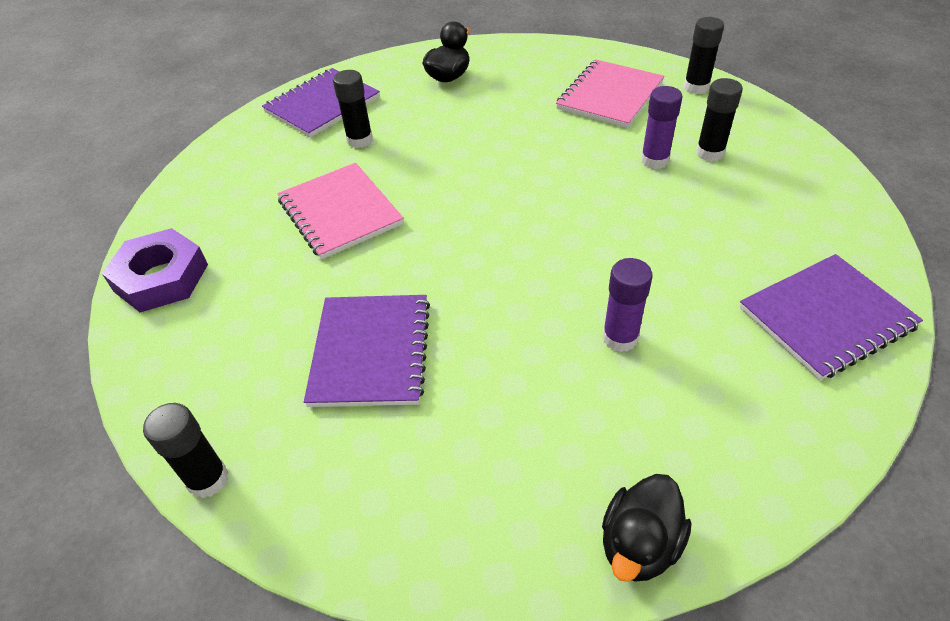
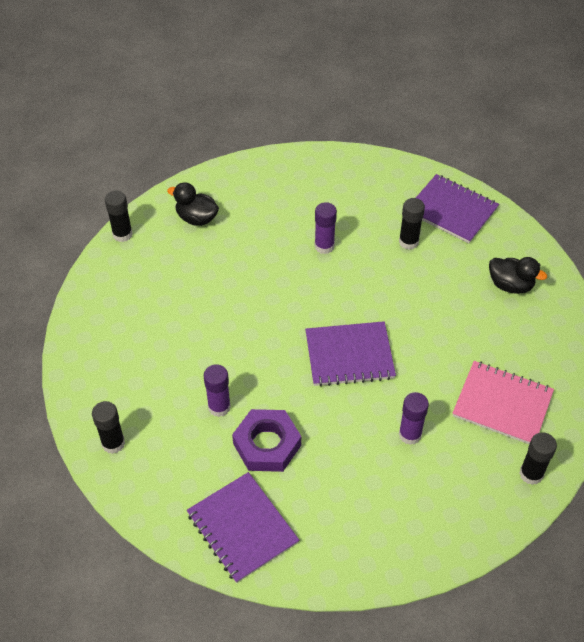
camera: 80 degrees right, 5 degrees up
(161, 278) = (256, 174): purple nut -> purple nut (267, 444)
(340, 212) = (324, 246): pink notebook -> purple glue stick
(371, 352) = (203, 284): purple notebook -> purple notebook (349, 355)
(639, 544) = (84, 413): black duck -> black duck (196, 218)
(710, 153) = (426, 475): black glue stick -> black glue stick (113, 443)

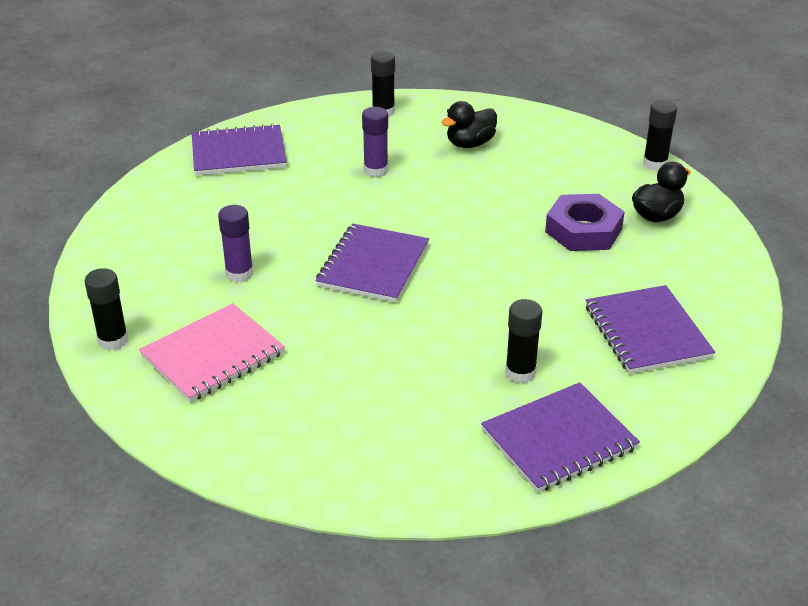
camera: 115 degrees right, 15 degrees down
(267, 444) = (310, 186): purple nut -> purple nut (583, 230)
(324, 246) = (555, 297): purple glue stick -> none
(332, 196) = (647, 332): none -> purple notebook
(510, 285) = (380, 441): black duck -> black duck (470, 144)

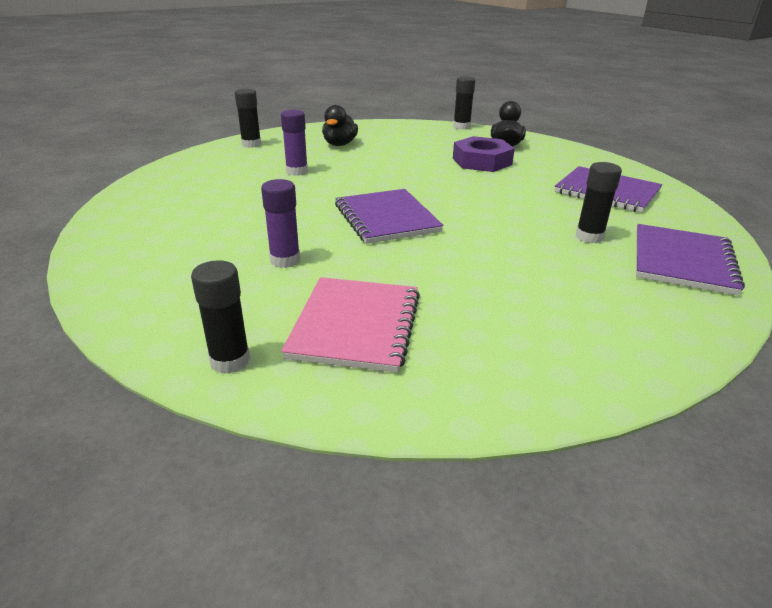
camera: 40 degrees left, 5 degrees down
(238, 153) = (163, 191): purple notebook -> none

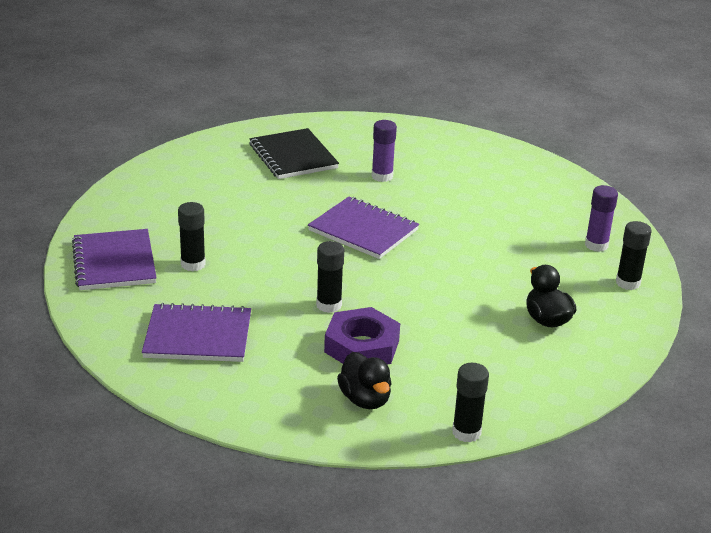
camera: 145 degrees right, 0 degrees up
(230, 361) = (330, 127): black glue stick -> black glue stick (329, 305)
(297, 171) = (512, 258): purple glue stick -> purple glue stick (596, 245)
(356, 325) = (293, 156): pink notebook -> black notebook

